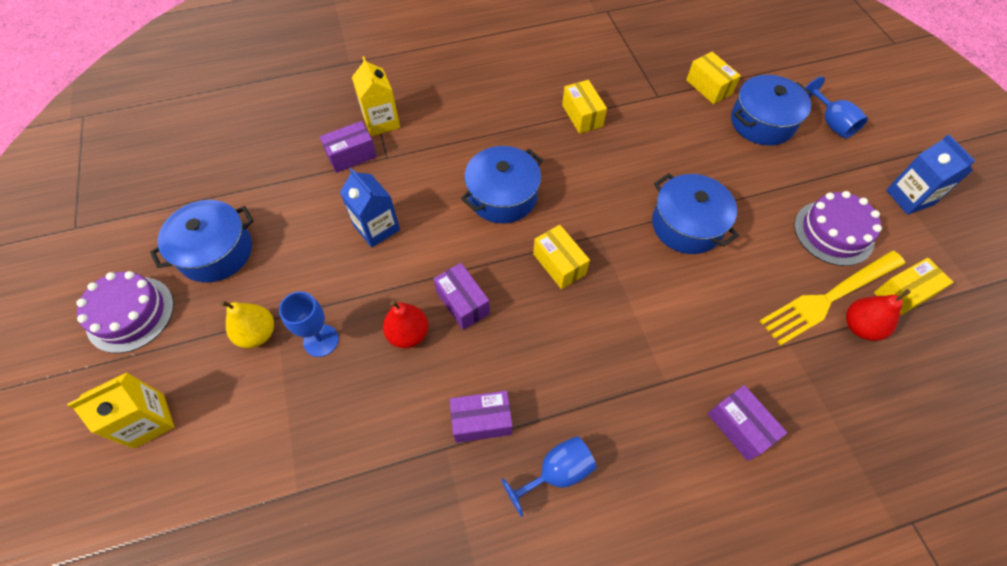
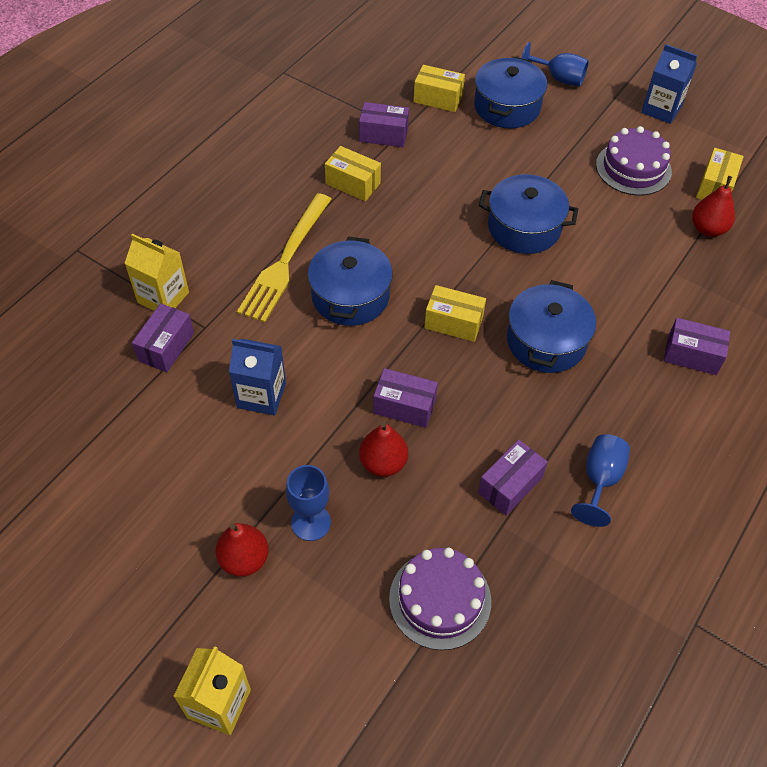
camera: 40 degrees left, 5 degrees down
(130, 314) = (91, 635): purple cake -> purple cake (440, 599)
(216, 252) = (119, 521): blue pot -> blue pot (546, 341)
(257, 334) = (244, 559): yellow pear -> red pear
(639, 92) = (383, 135): none -> purple box
(828, 298) = (671, 221): yellow fork -> yellow fork (285, 262)

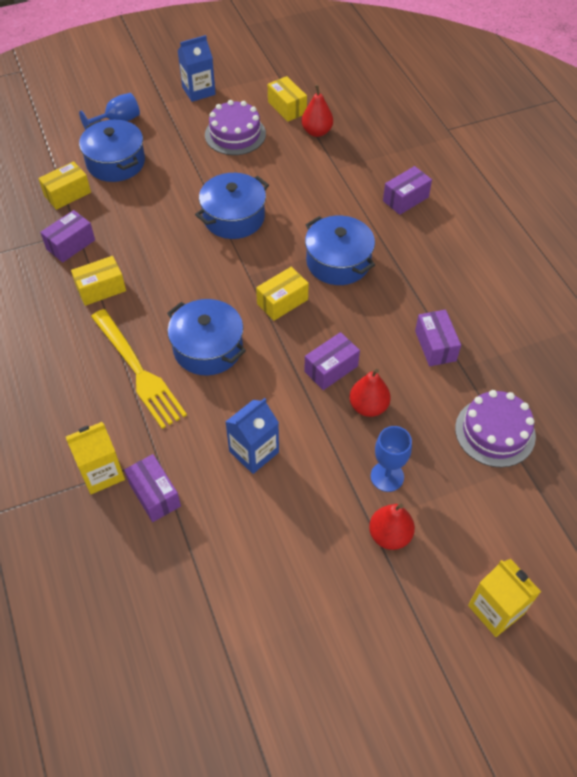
camera: 55 degrees left, 0 degrees up
(600, 480) = (463, 298): blue goblet -> none

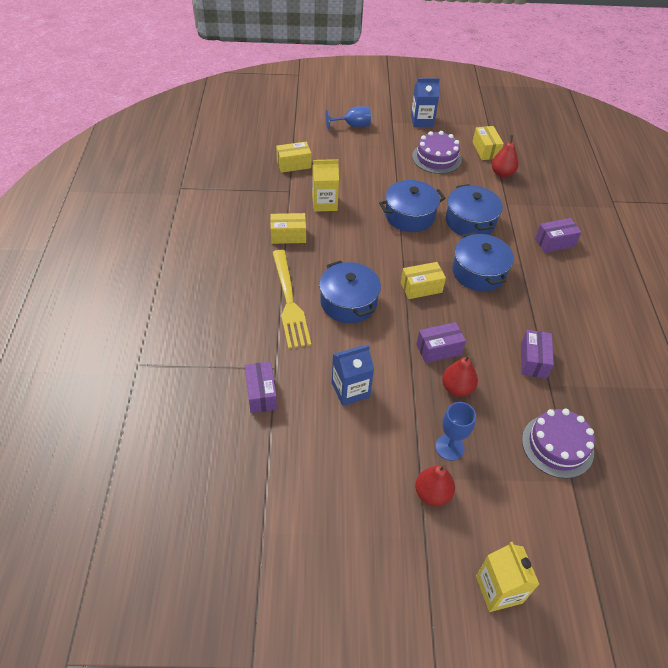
camera: 20 degrees right, 5 degrees down
(71, 245) = (280, 199): purple box -> none
(101, 473) = (230, 364): yellow carton -> yellow carton (324, 203)
(115, 162) = (338, 153): blue pot -> blue pot (470, 221)

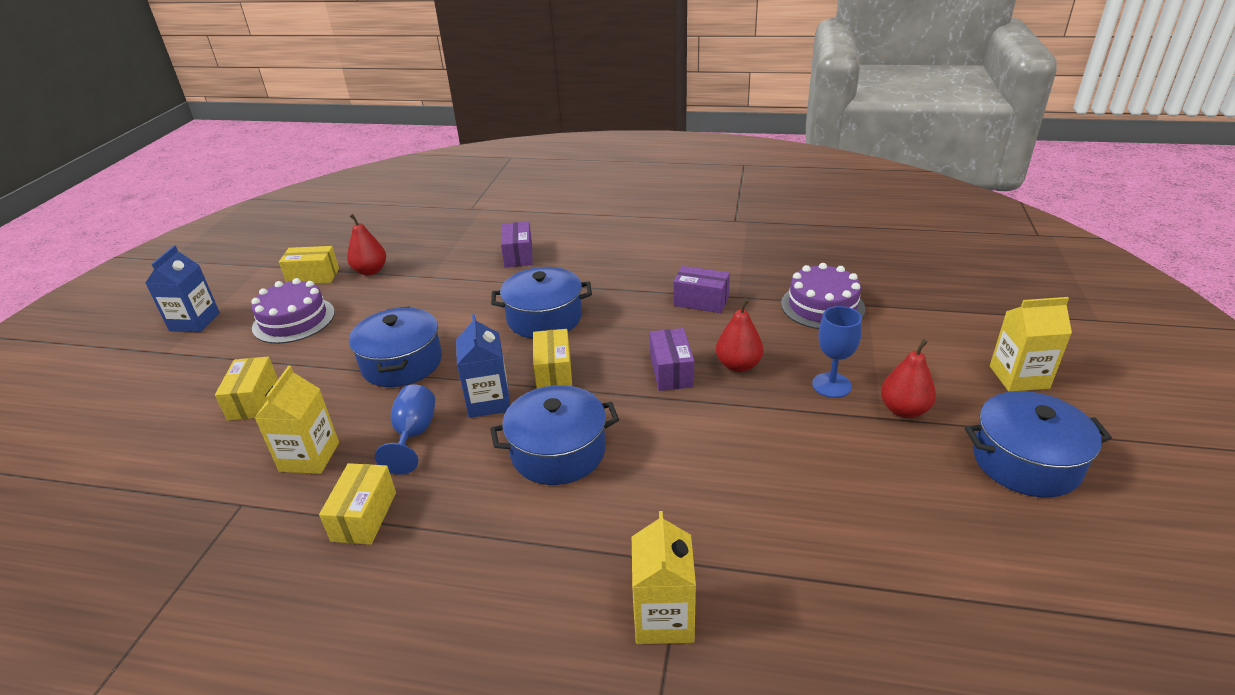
camera: 75 degrees left, 15 degrees down
(239, 363) = (663, 618): none -> yellow carton
(261, 394) = (737, 587): purple box -> none
(289, 302) = (534, 528): yellow fork -> none
(294, 164) = (168, 491): yellow box -> yellow box (254, 400)
(350, 390) = (735, 469): blue carton -> blue carton (488, 401)
(352, 125) = (130, 399): blue goblet -> blue goblet (414, 435)
(470, 221) = (446, 310): blue pot -> blue pot (1026, 461)

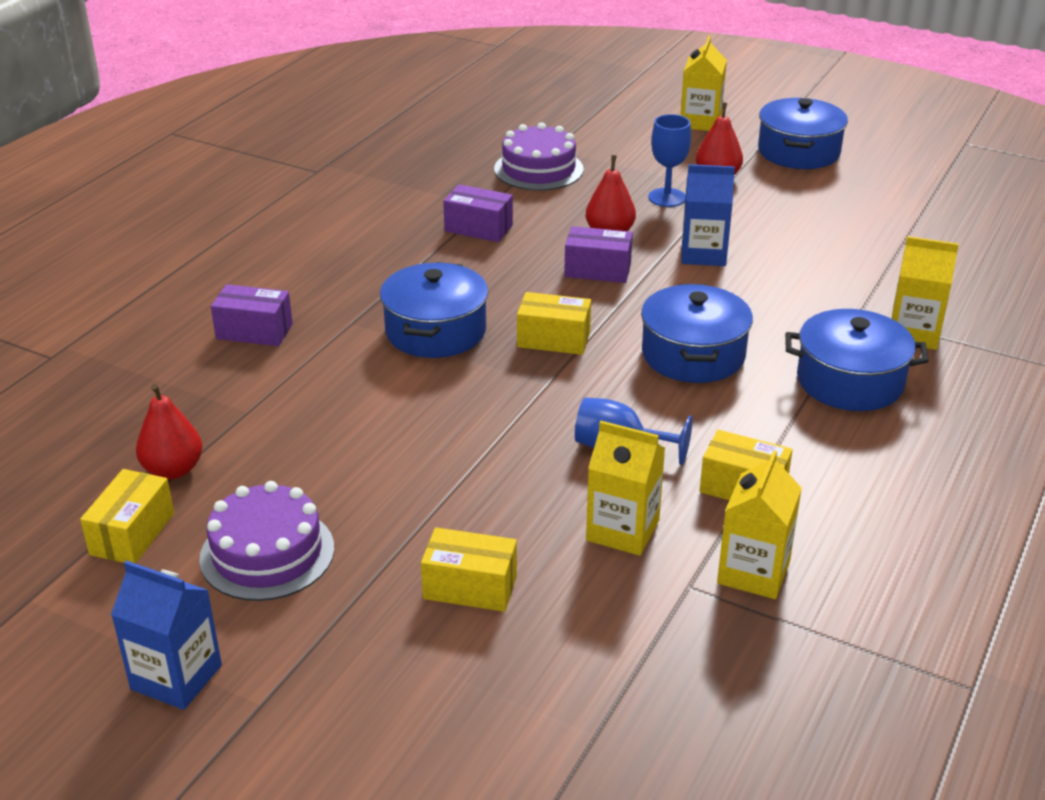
camera: 75 degrees left, 0 degrees up
(253, 540) = (753, 572): none -> yellow carton
(402, 363) = (462, 449): blue pot -> blue pot (850, 381)
(488, 401) = (584, 389): blue carton -> blue carton (703, 254)
(701, 301) = (478, 228): purple box -> purple box turned 75 degrees clockwise

